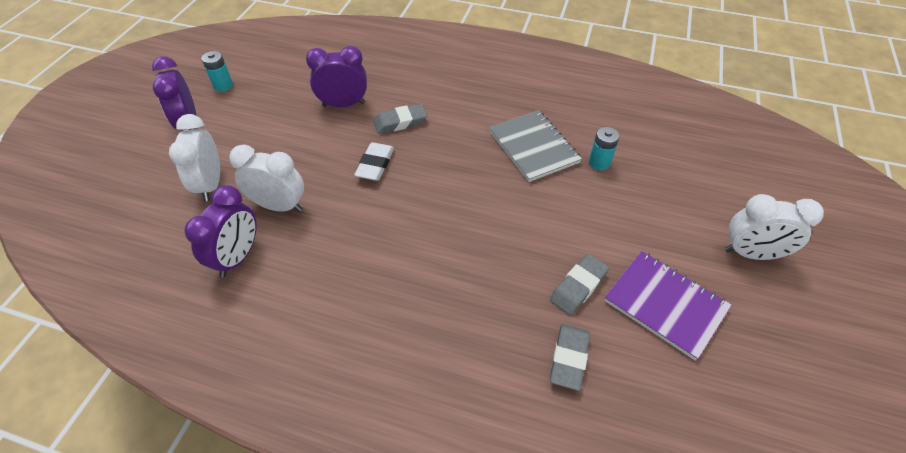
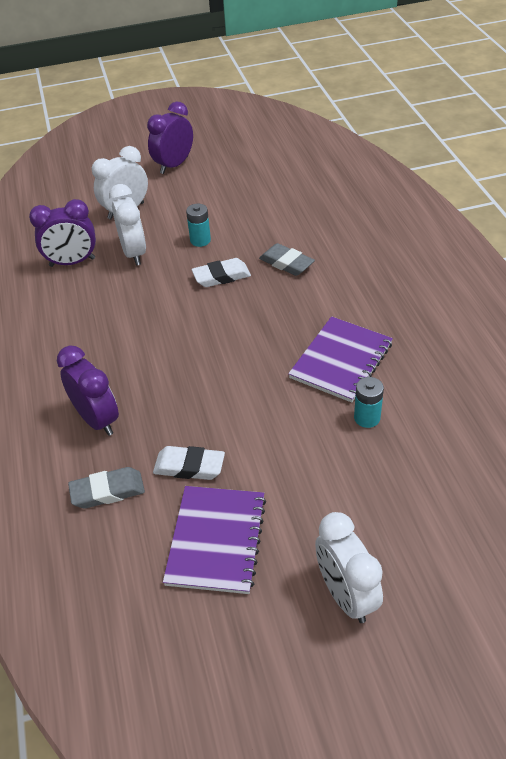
camera: 60 degrees right, 5 degrees down
(223, 85) = (230, 154): turquoise battery -> turquoise battery (200, 240)
(343, 104) = (274, 222): purple clock -> purple clock (97, 419)
(533, 147) = (341, 361): grey notebook -> purple notebook
(578, 287) = (189, 466): grey eraser -> white eraser

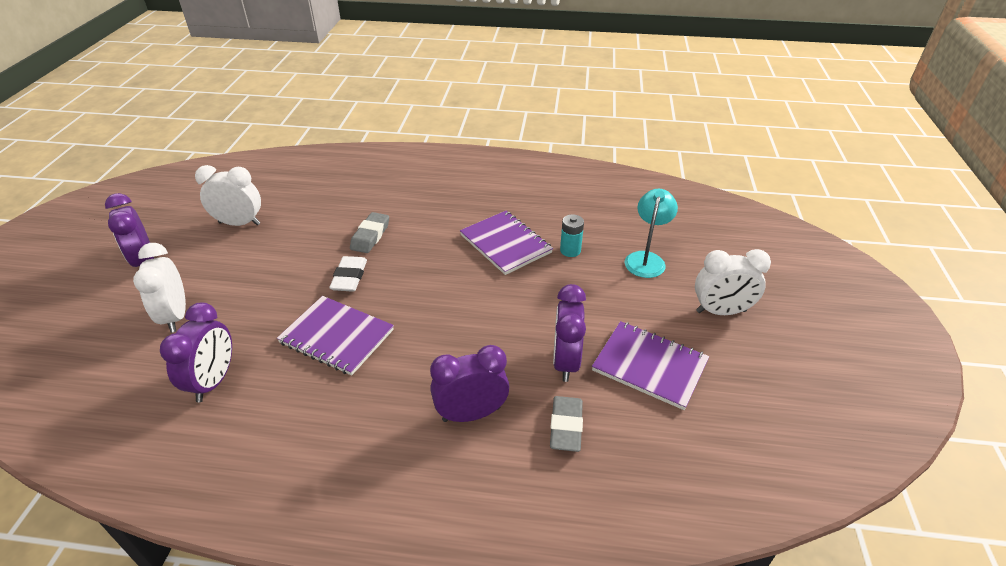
camera: 70 degrees left, 5 degrees down
(134, 253) = (253, 327): white clock -> white clock (239, 223)
(146, 302) = (337, 336): none -> purple notebook
(189, 466) = (565, 361): white eraser -> purple clock
(200, 240) = (285, 276): turquoise battery -> none
(286, 263) = (370, 236): grey eraser -> grey eraser turned 45 degrees counterclockwise
(400, 494) = (646, 259): none -> turquoise lamp

